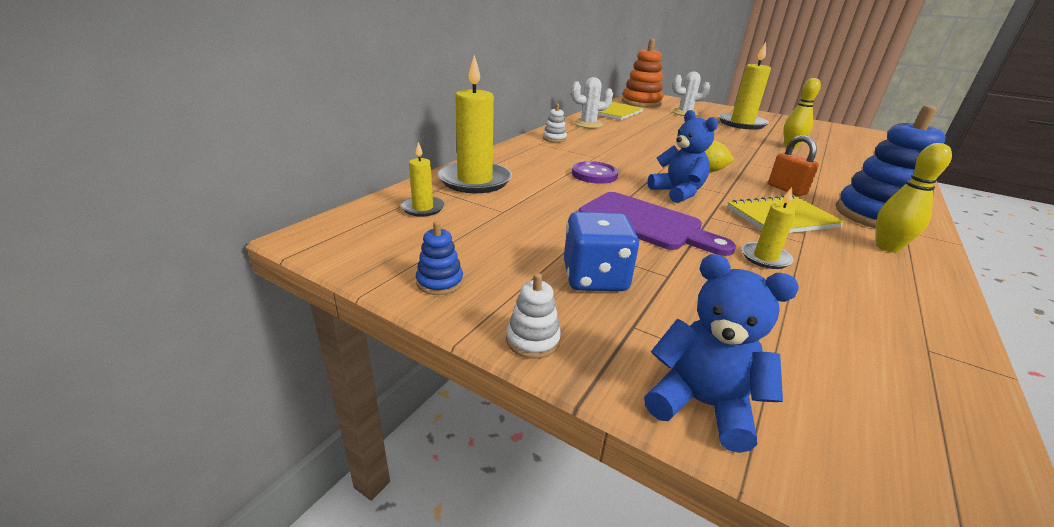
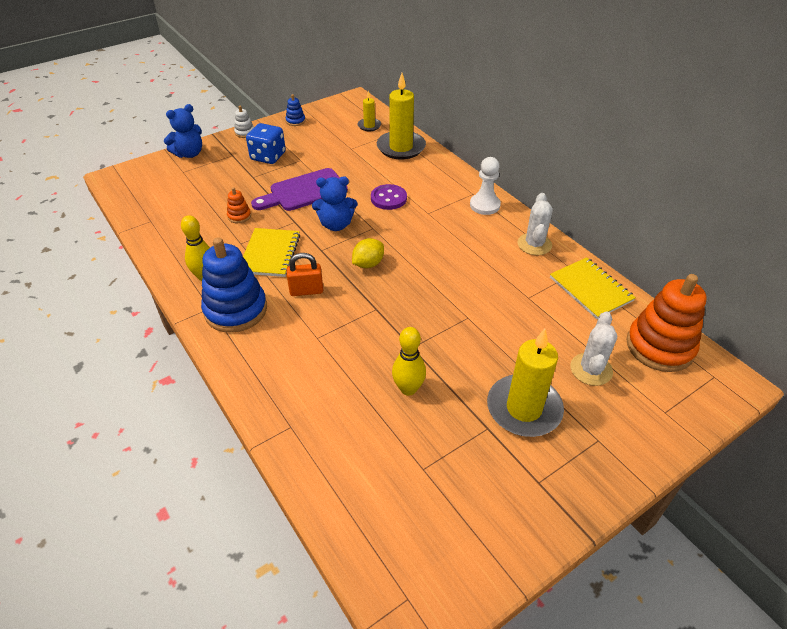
camera: 115 degrees right, 15 degrees up
(554, 139) = (484, 205): white stacking toy -> white pawn
(765, 258) = (239, 216): yellow candle -> orange stacking toy

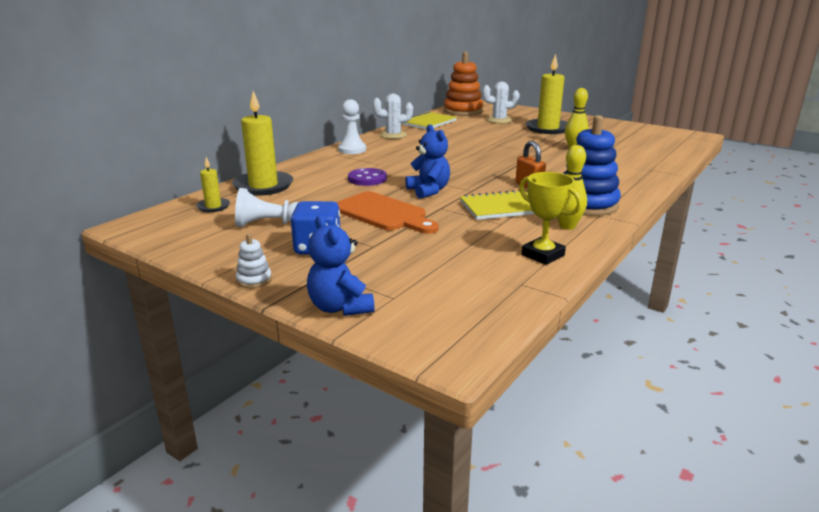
camera: 110 degrees left, 20 degrees down
(174, 244) = (542, 255): none -> yellow trophy
(189, 154) = (340, 307): blue teddy bear -> blue teddy bear turned 150 degrees counterclockwise
(239, 216) = (458, 234): orange stacking toy -> none
(295, 121) = (207, 251): blue stacking toy -> none
(304, 191) = (383, 213): purple cutting board -> orange cutting board
(321, 143) = (268, 224): none -> white pawn
(368, 264) = (470, 173): yellow lemon -> none

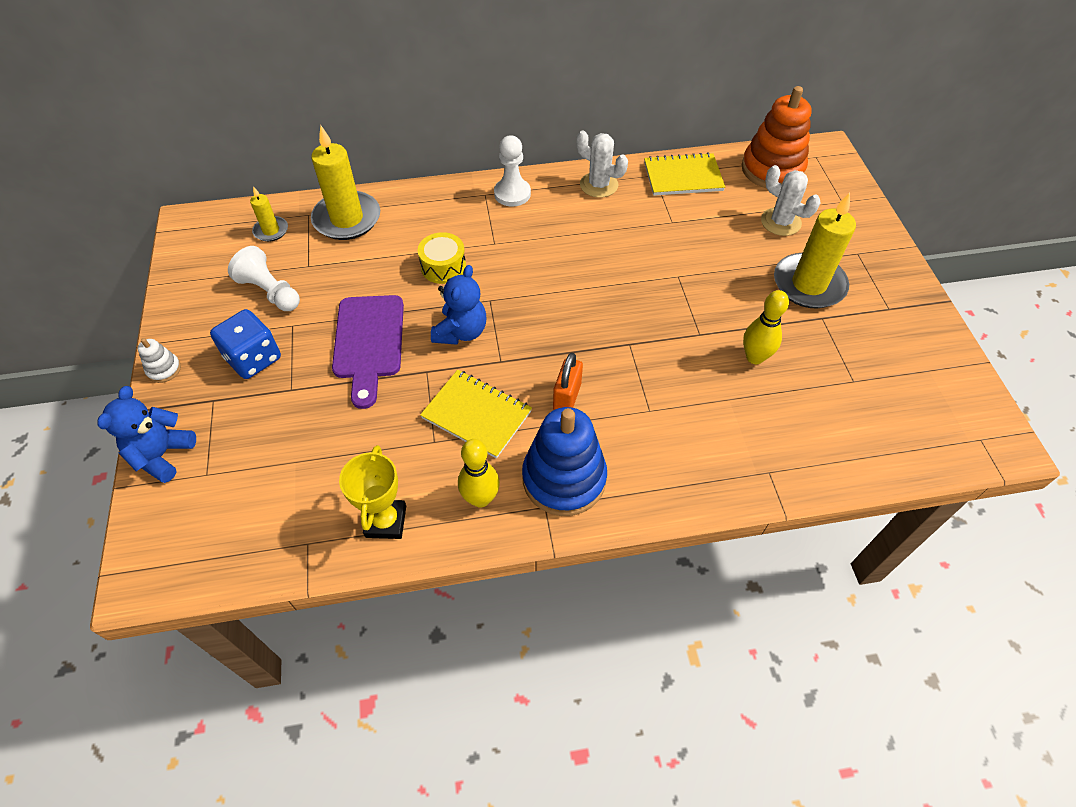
camera: 45 degrees right, 30 degrees up
(367, 179) = (443, 266): purple button -> yellow drum
(383, 213) = (368, 342): orange cutting board -> purple cutting board

